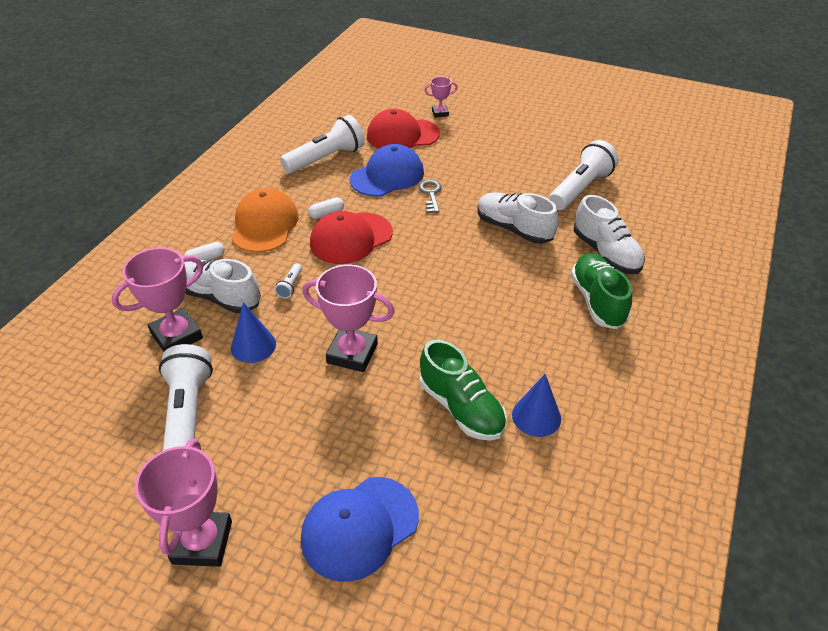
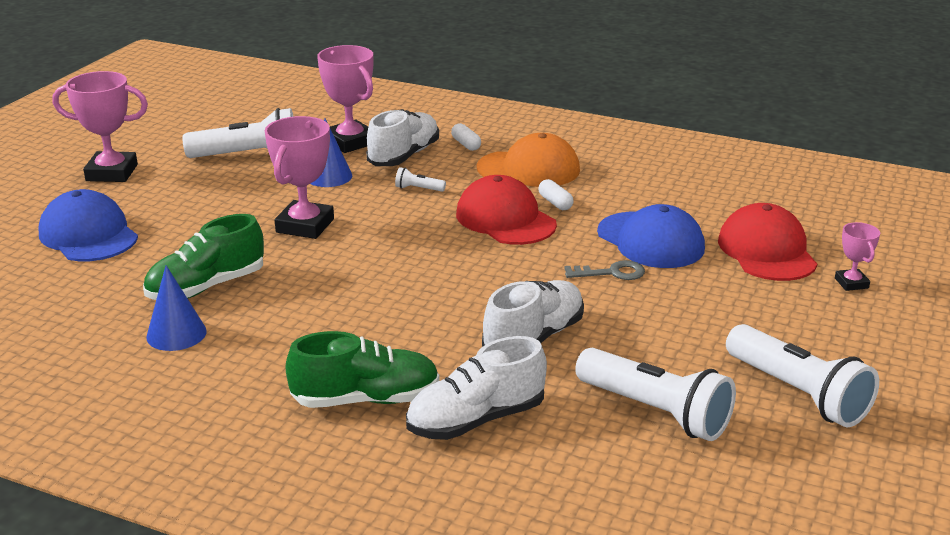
camera: 90 degrees right, 15 degrees down
(326, 158) = (682, 198): white flashlight -> white flashlight (798, 394)

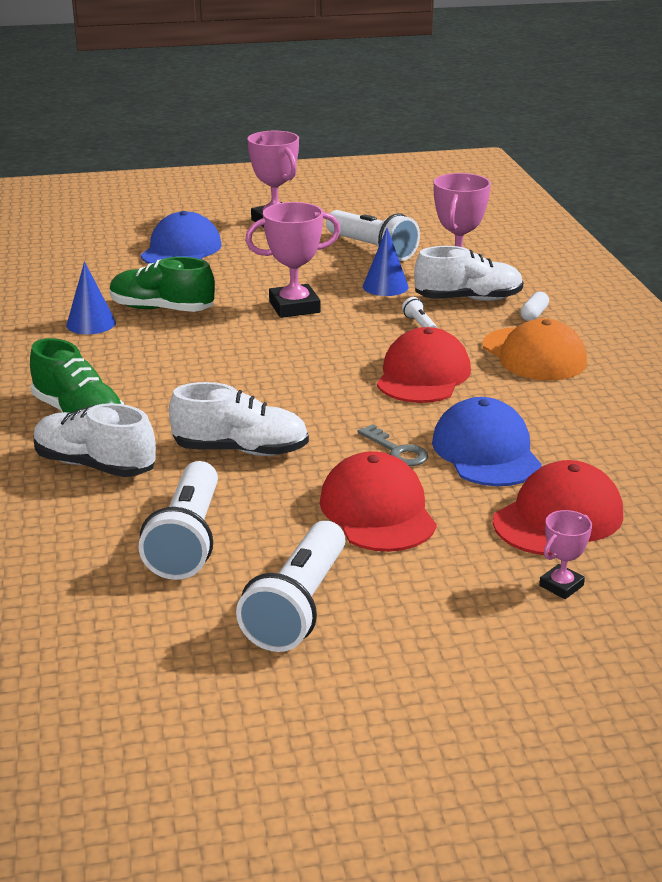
camera: 55 degrees right, 0 degrees up
(555, 203) = (488, 386): white capsule -> none
(650, 240) = (486, 451): blue cap -> blue cap turned 150 degrees clockwise
(692, 313) = (377, 511): none -> red cap

